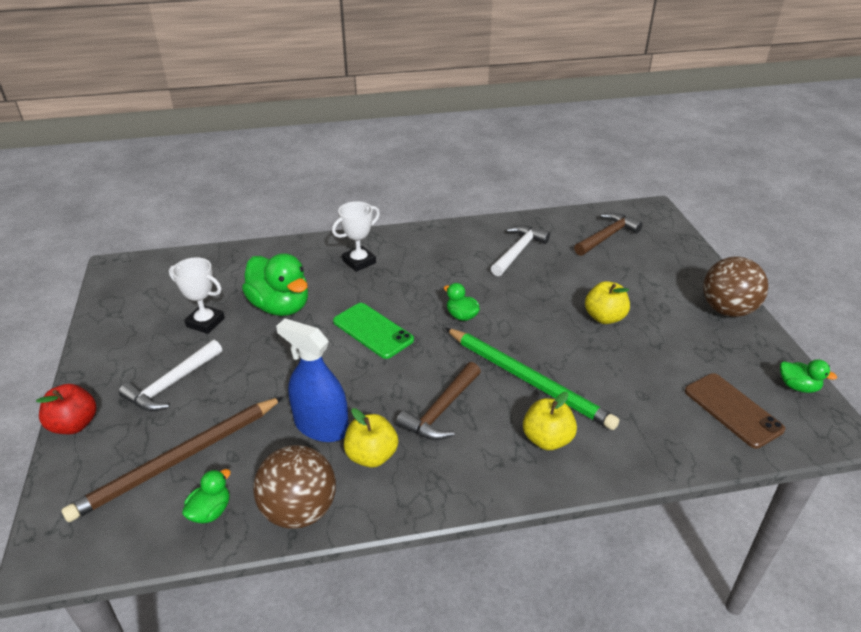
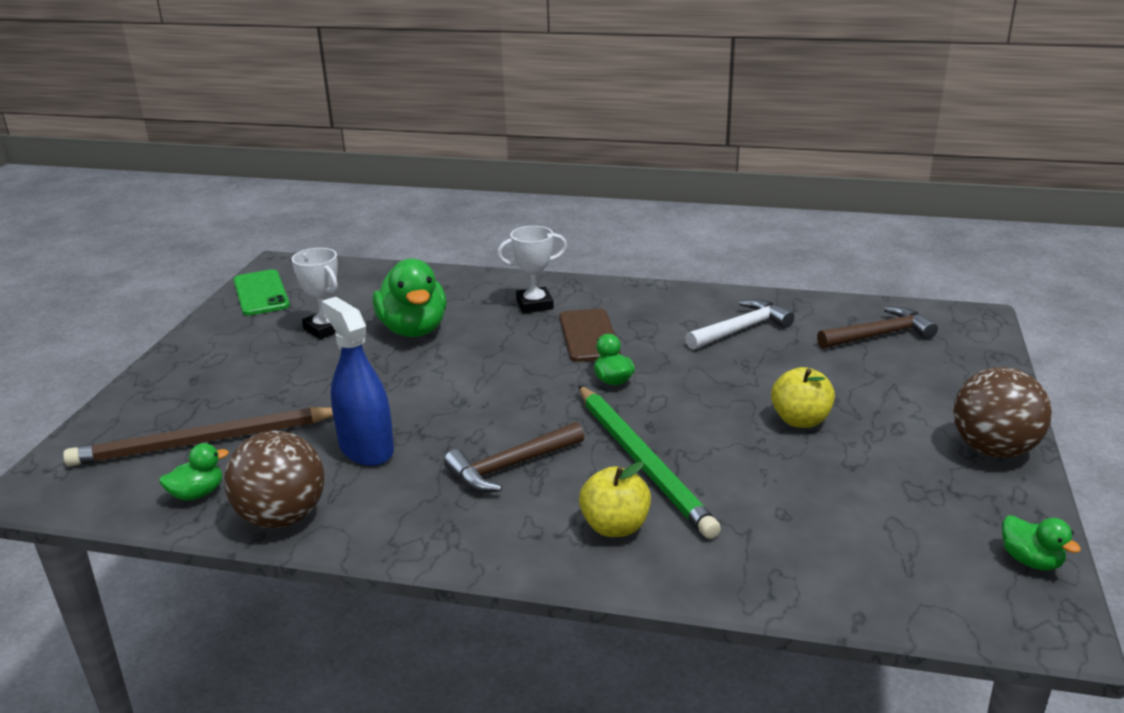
camera: 25 degrees right, 10 degrees down
(74, 424) = (136, 389): red apple -> none
(172, 384) = (249, 376): white hammer -> none
(371, 456) = (397, 489): yellow apple -> none
(373, 330) = (496, 373): green phone -> green phone (261, 293)
(733, 410) = (902, 562): brown phone -> brown phone (589, 336)

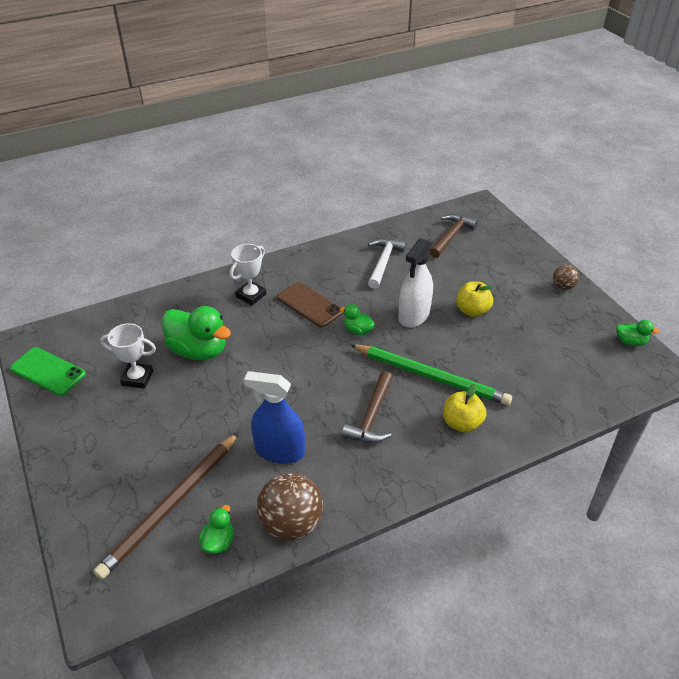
camera: 40 degrees left, 15 degrees up
(708, 394) = (414, 315): none -> white spray bottle
(993, 449) = (563, 286): brown ball -> brown ball, size x0.52

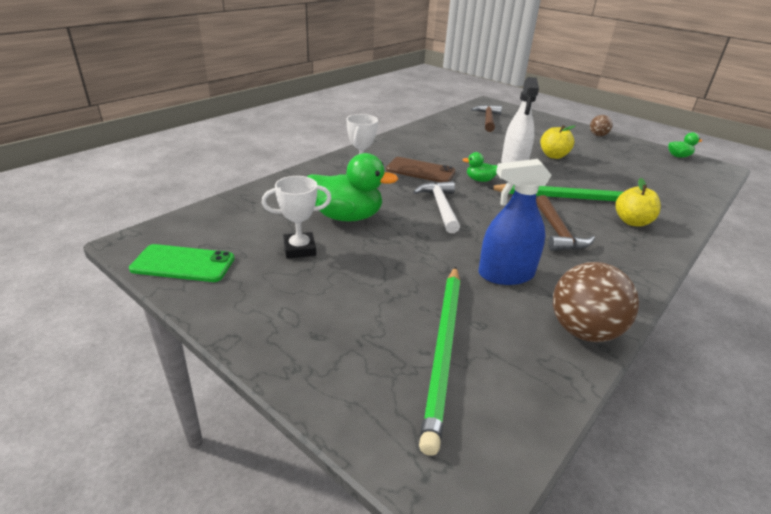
camera: 25 degrees left, 10 degrees down
(172, 505) = (443, 349): brown pencil -> green pencil
(218, 542) = (529, 369): green duck -> none
(383, 262) = (453, 139): white hammer -> white hammer (440, 207)

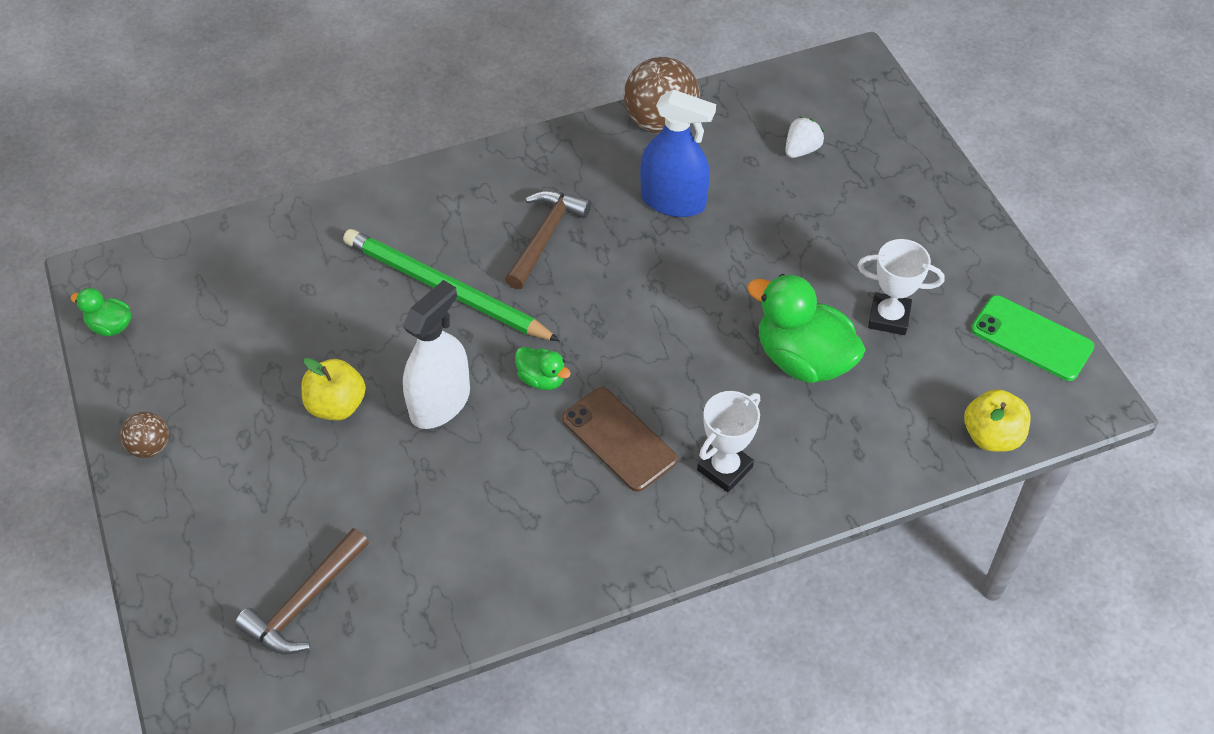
camera: 150 degrees left, 20 degrees up
(440, 207) = (658, 336): white hammer -> none
(443, 349) = (801, 150): green pencil -> white strawberry
(632, 222) = (424, 220): yellow apple -> yellow apple (991, 436)

